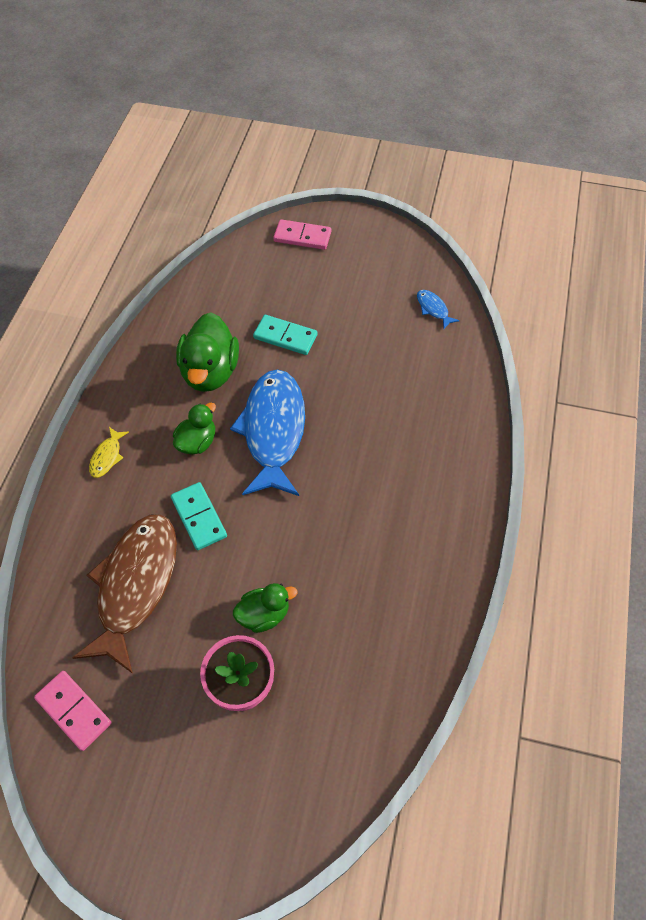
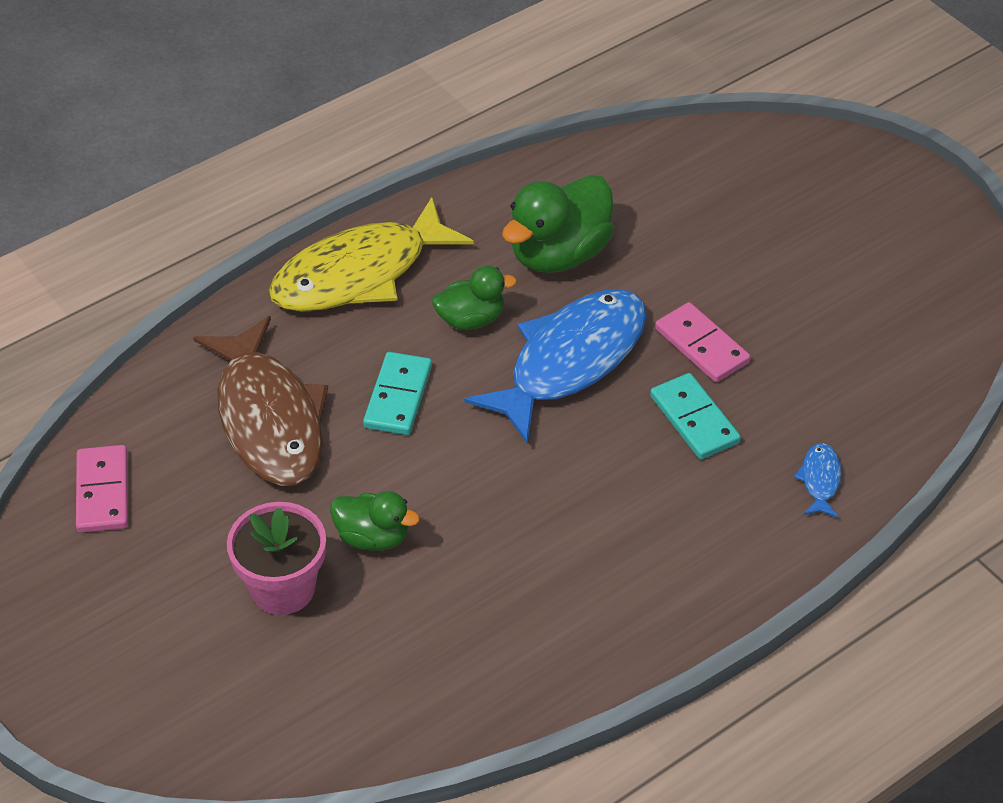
camera: 40 degrees right, 10 degrees down
(107, 456) = (359, 274): yellow fish -> yellow fish, size x2.50
(135, 585) = (269, 418): brown fish -> brown fish turned 105 degrees clockwise
(285, 337) = (689, 268): turquoise domino -> turquoise domino (694, 419)
(302, 237) = (830, 166): pink domino -> pink domino (701, 346)
(433, 309) = (919, 348): blue fish -> blue fish (820, 480)

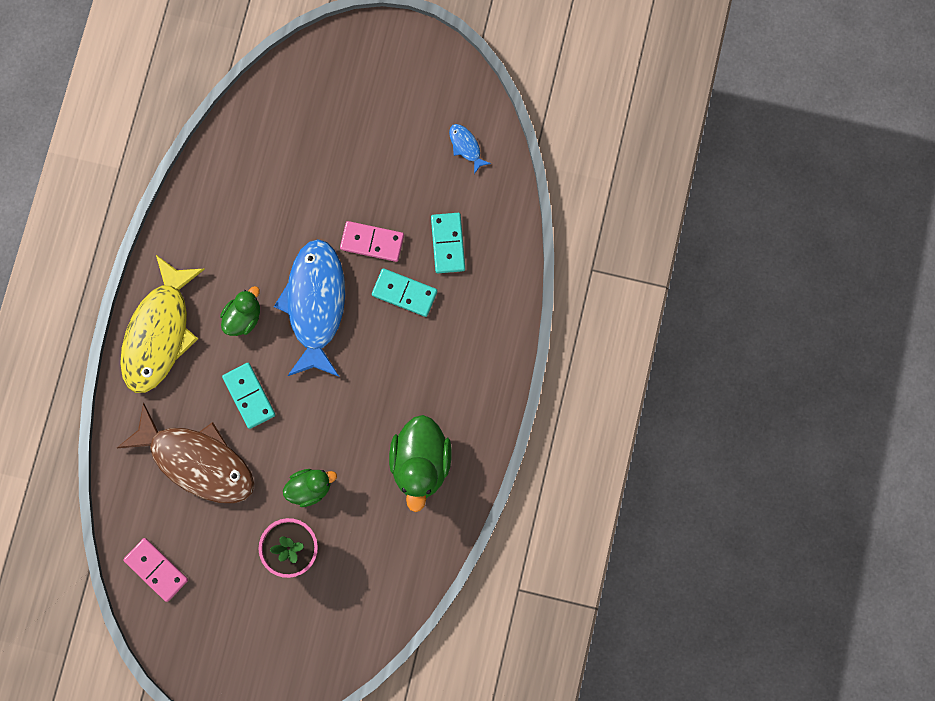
camera: 40 degrees left, 30 degrees up
(559, 254) = (252, 237): green duck -> green duck (420, 464)
(799, 405) = (448, 243): none -> turquoise domino
(820, 480) = (491, 283): blue fish -> blue fish (466, 146)

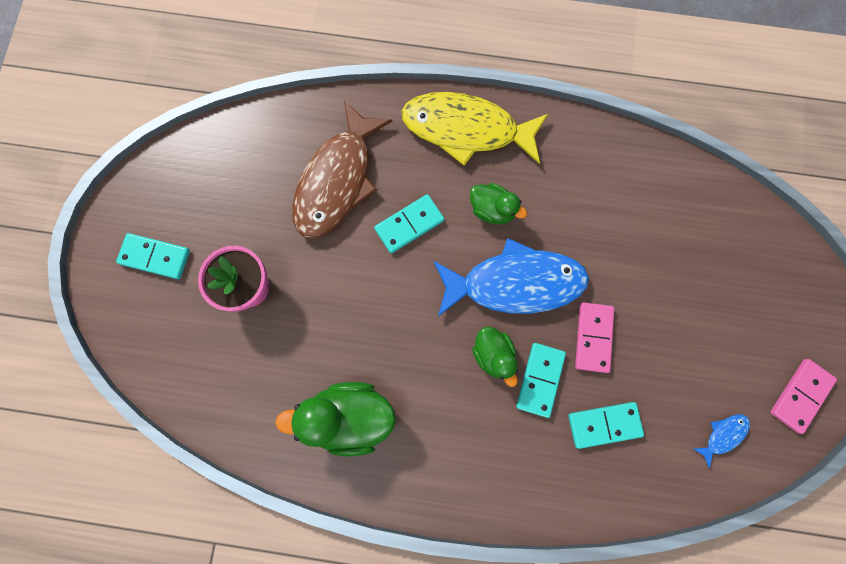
camera: 85 degrees right, 0 degrees up
(156, 570) = (225, 154): pink domino -> pink domino (800, 395)
(253, 640) = (155, 257): none -> turquoise domino
(310, 488) = (315, 298): green duck -> green duck (493, 355)

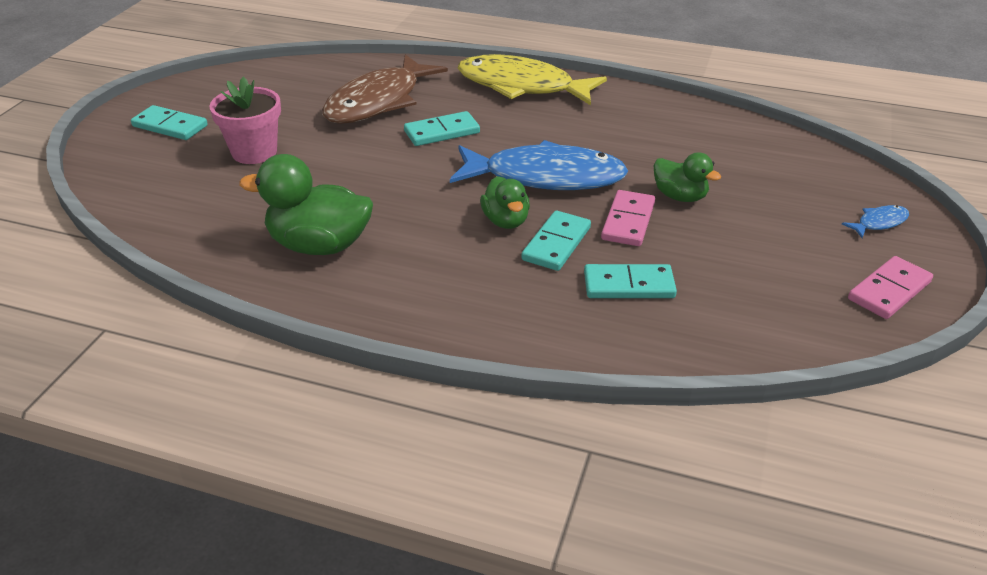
camera: 10 degrees right, 40 degrees down
(492, 209) = (534, 131): green duck -> green duck (680, 196)
(723, 435) = (784, 311): blue fish -> blue fish (879, 223)

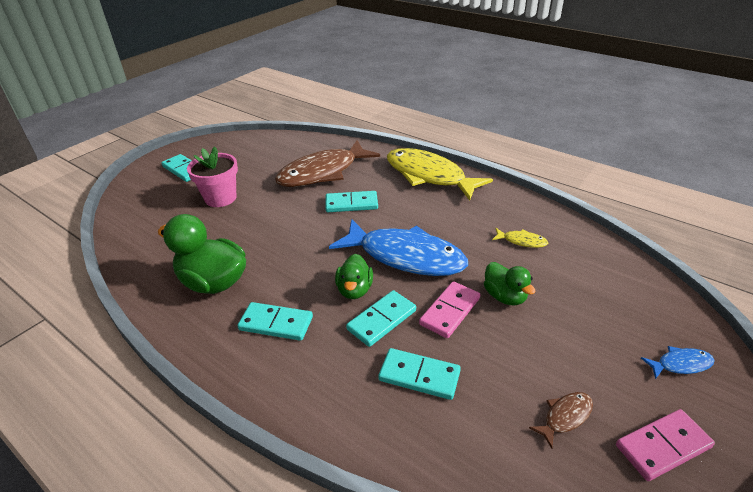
camera: 20 degrees right, 0 degrees up
(432, 271) = (276, 323): none -> turquoise domino
(670, 140) = (522, 241): none -> yellow fish
(792, 288) = (565, 417): none -> brown fish

